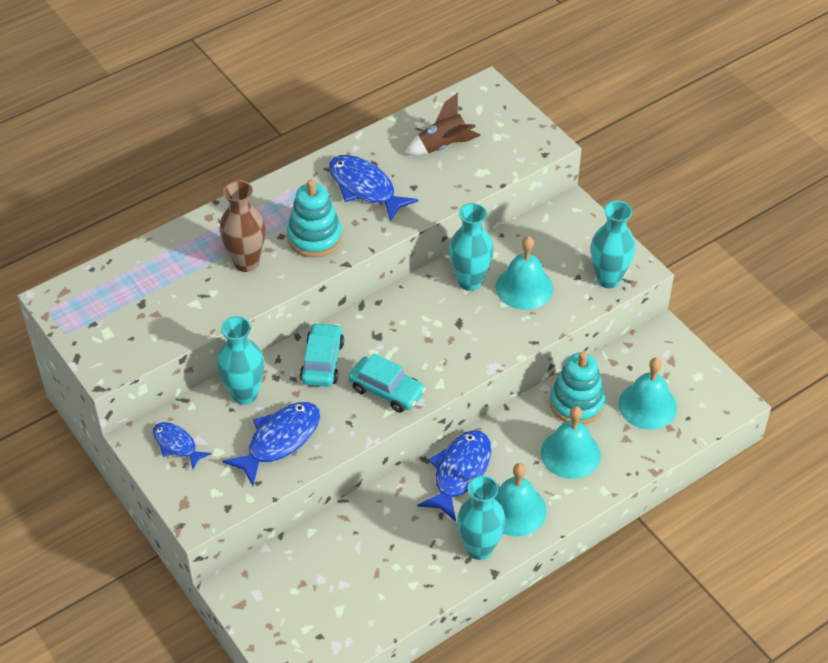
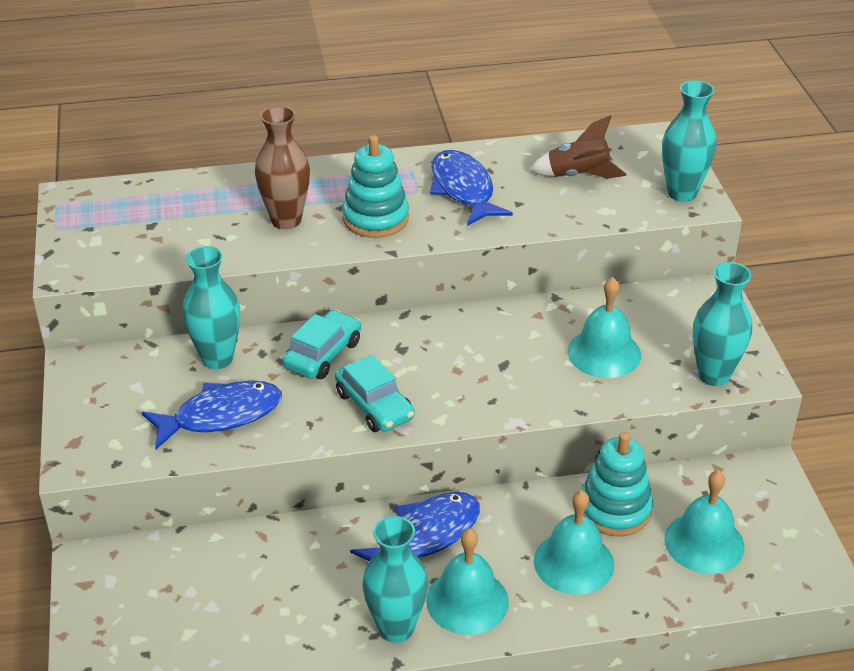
camera: 25 degrees right, 10 degrees down
(177, 445) = (111, 383): blue fish -> none
(470, 281) = (543, 328): turquoise vase -> turquoise vase (682, 193)

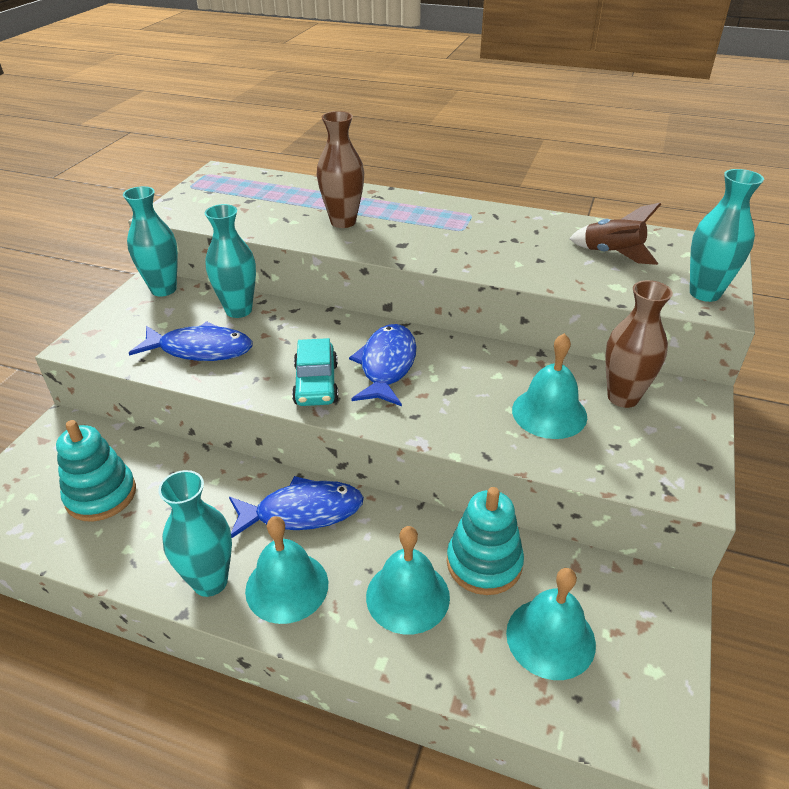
camera: 30 degrees right, 0 degrees up
(322, 354) = (314, 333): turquoise car -> none
(375, 218) = (411, 239): turquoise stacking toy -> turquoise stacking toy (101, 495)
(463, 190) = (501, 238): blue fish -> blue fish (387, 365)
(654, 315) = (623, 397): none -> brown vase
(713, 375) = (646, 472): turquoise vase -> turquoise vase (163, 289)

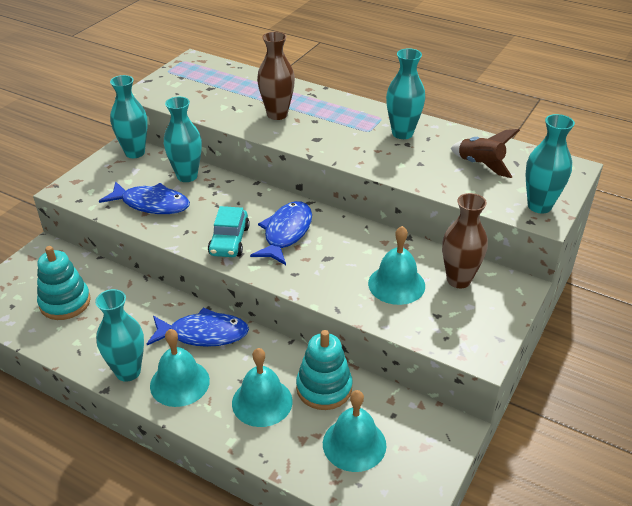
camera: 10 degrees right, 0 degrees up
(503, 228) = (402, 133): none -> turquoise vase

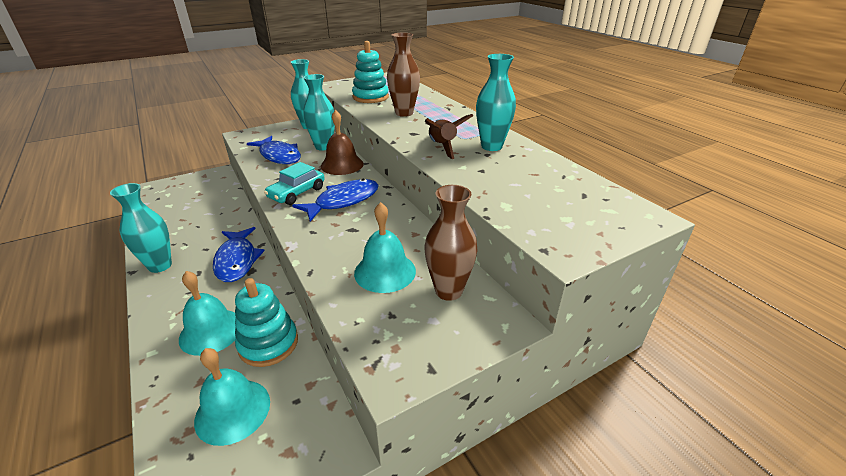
camera: 30 degrees right, 5 degrees down
(65, 302) = (186, 207): turquoise stacking toy -> turquoise stacking toy (370, 97)
(179, 383) = (178, 288): turquoise bell -> none
(203, 334) = (237, 260): blue fish -> blue fish turned 45 degrees clockwise
(235, 192) = (342, 165): none -> brown bell
(480, 165) = (541, 187): brown rocket -> brown rocket (442, 147)
(539, 206) = (571, 239): turquoise vase -> none

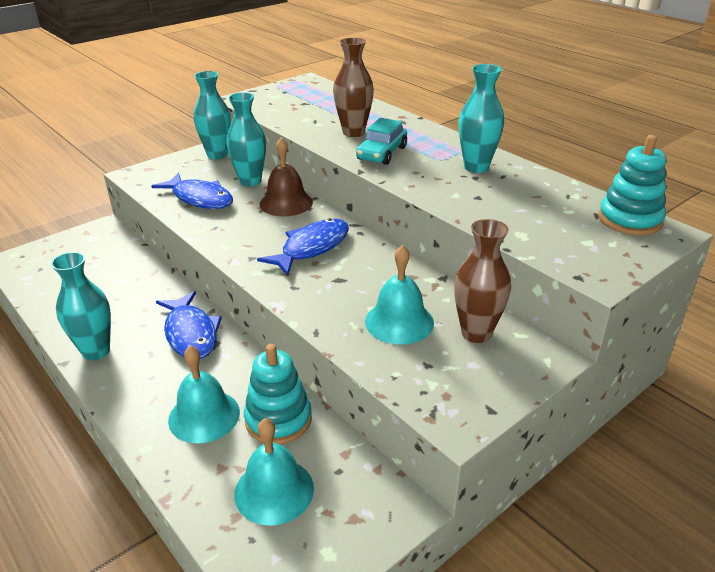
camera: 10 degrees left, 0 degrees up
(297, 193) = (250, 243): turquoise car -> turquoise car (382, 153)
(370, 97) = (300, 113): turquoise stacking toy -> turquoise stacking toy (629, 220)
(442, 147) = (421, 173): brown rocket -> none

